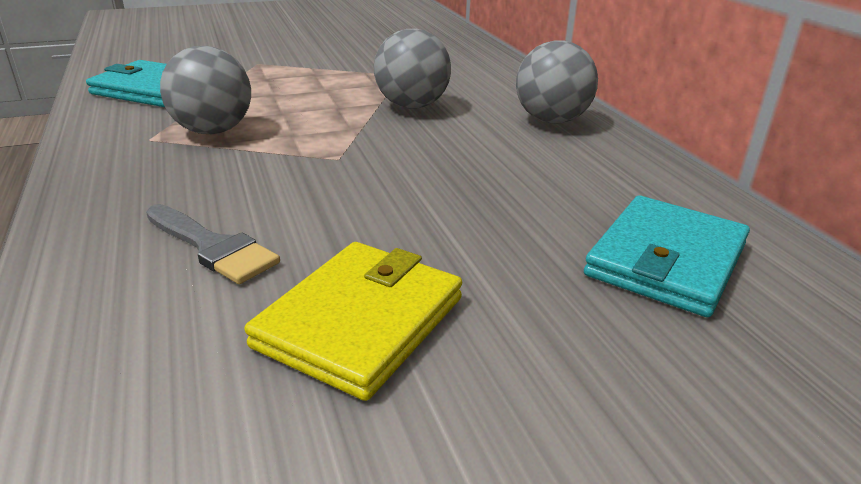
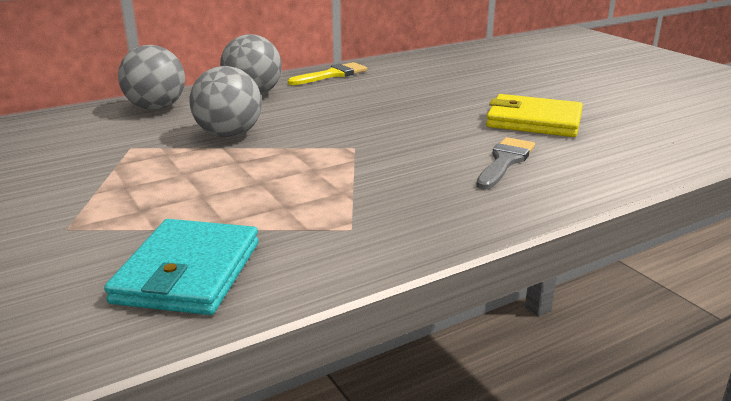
camera: 100 degrees left, 5 degrees down
(213, 131) = (318, 203): grey ball -> grey ball (156, 108)
(651, 172) = (332, 75): none -> yellow brush
(666, 260) = (431, 76): turquoise wallet -> none

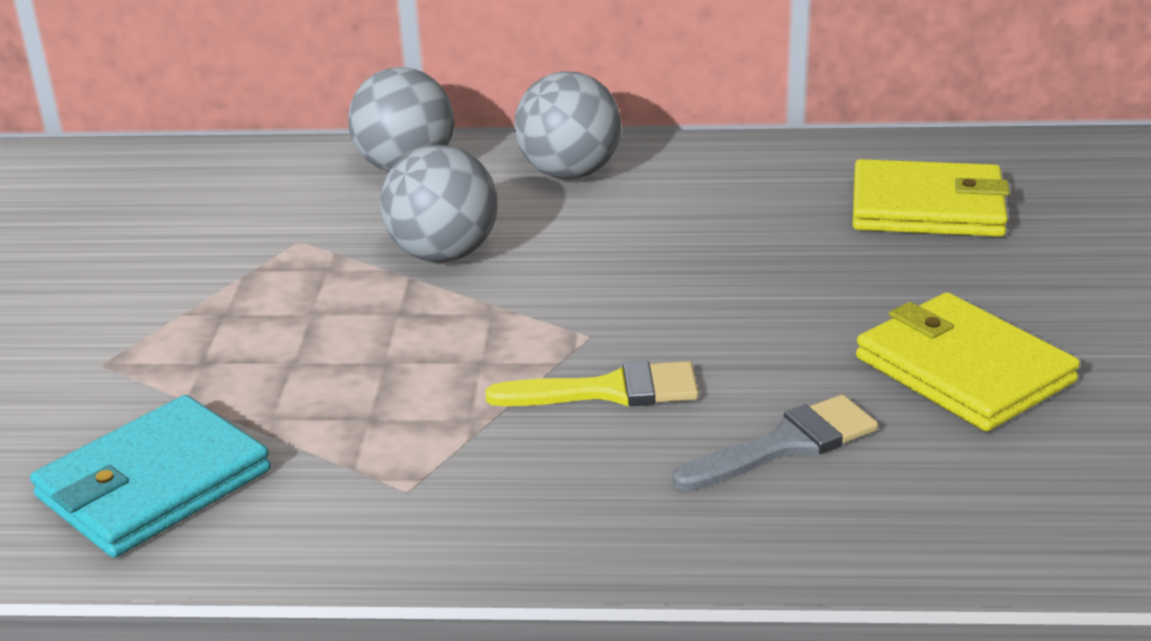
camera: 35 degrees right, 5 degrees up
(332, 75) = (745, 157): yellow brush -> yellow brush (609, 391)
(437, 76) = (927, 207): none -> yellow wallet

